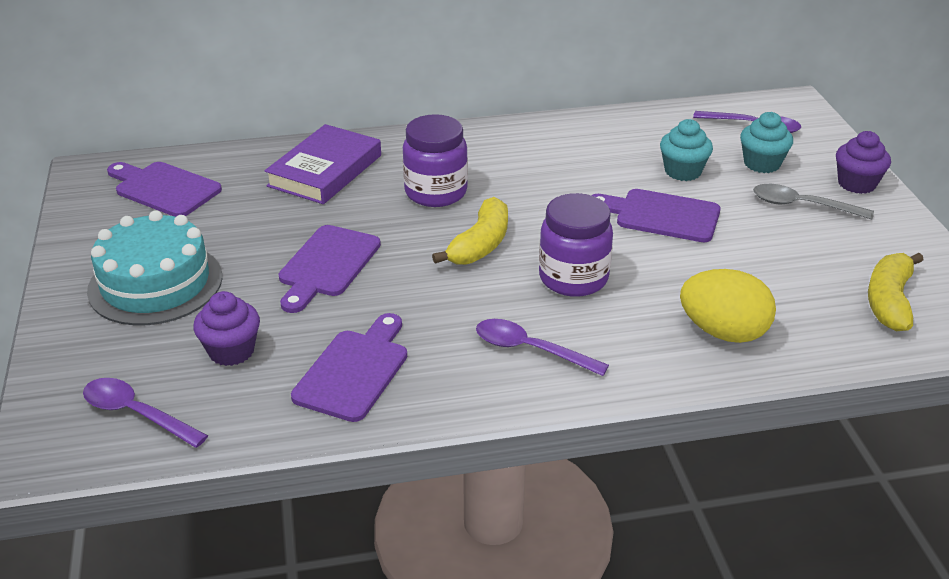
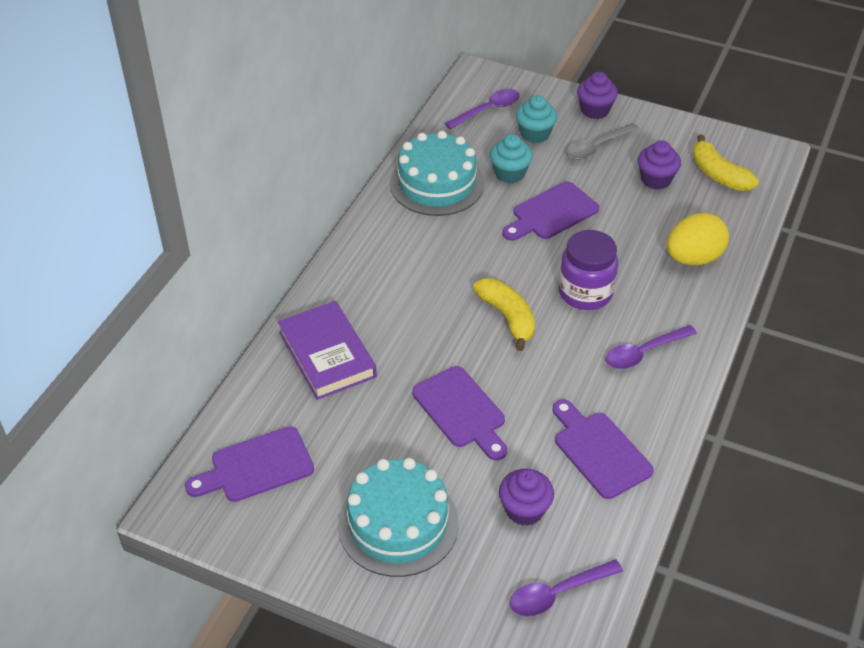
camera: 55 degrees left, 10 degrees up
(436, 192) = (419, 307): purple jar -> none
(610, 140) = (437, 183): none -> turquoise cake
(811, 261) = (656, 179): none -> purple cupcake

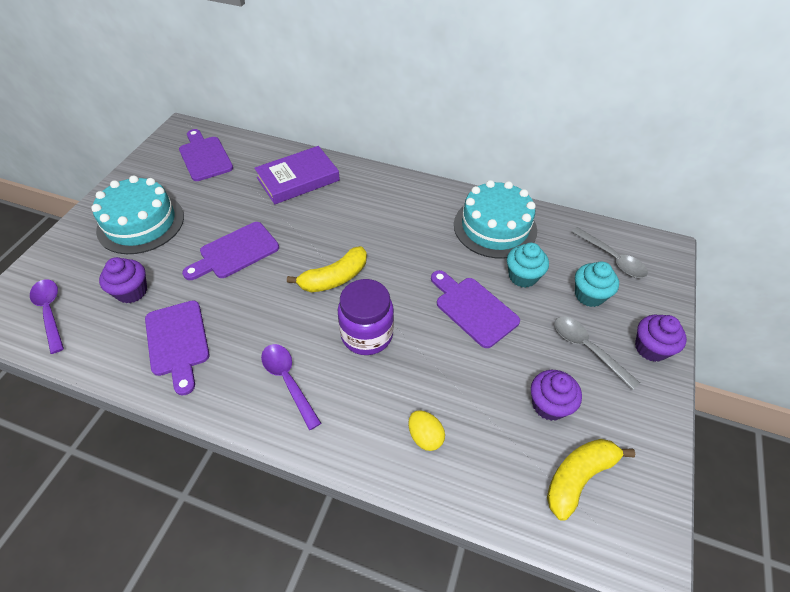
camera: 85 degrees right, 5 degrees up
(488, 110) = (612, 258): purple spoon -> grey spoon
(599, 451) = (177, 342): purple cutting board -> purple cutting board turned 105 degrees clockwise
(693, 258) = (425, 436): yellow egg -> yellow egg, size x0.56

